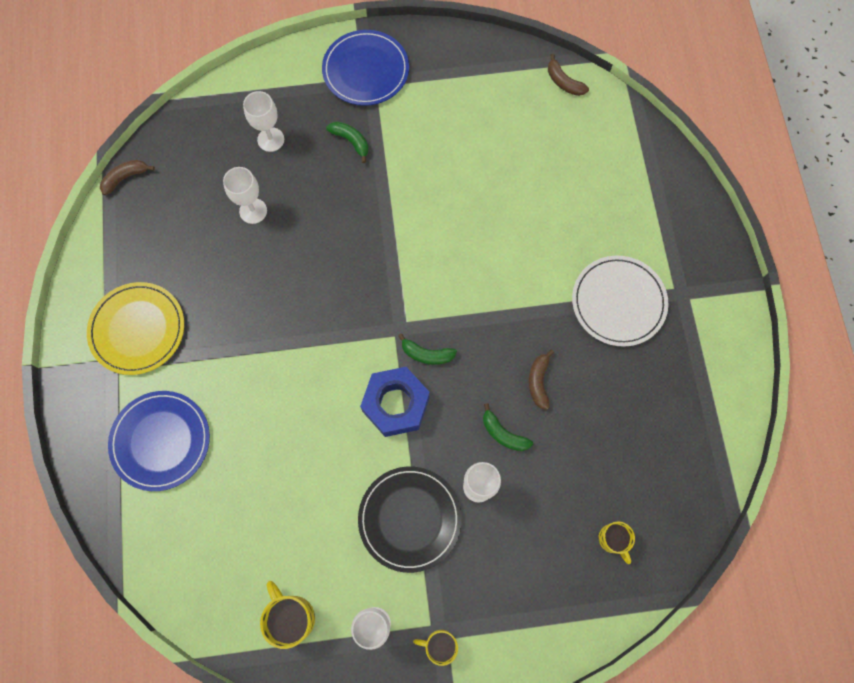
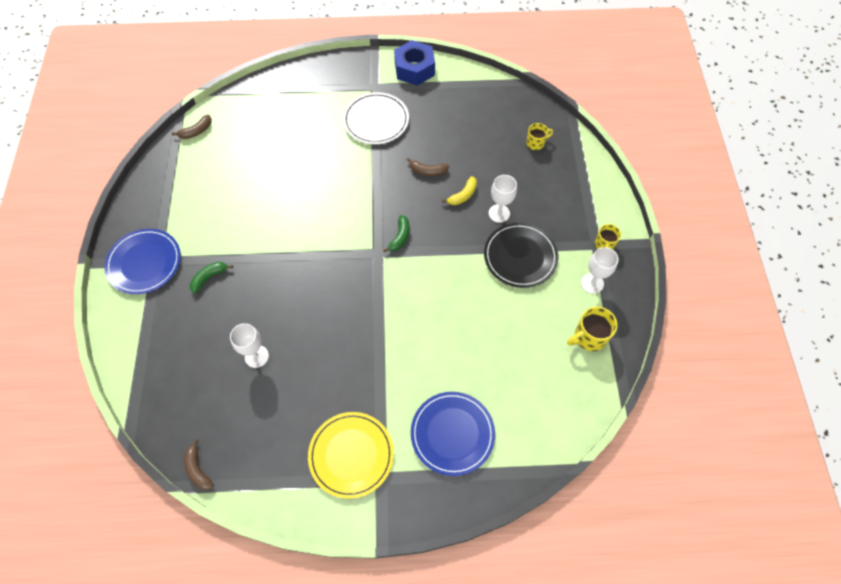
camera: 85 degrees left, 10 degrees down
(271, 139) = (191, 340): white goblet -> none
(396, 404) = (436, 260): blue nut -> blue nut (414, 69)
(503, 434) = (463, 195): green banana -> yellow banana

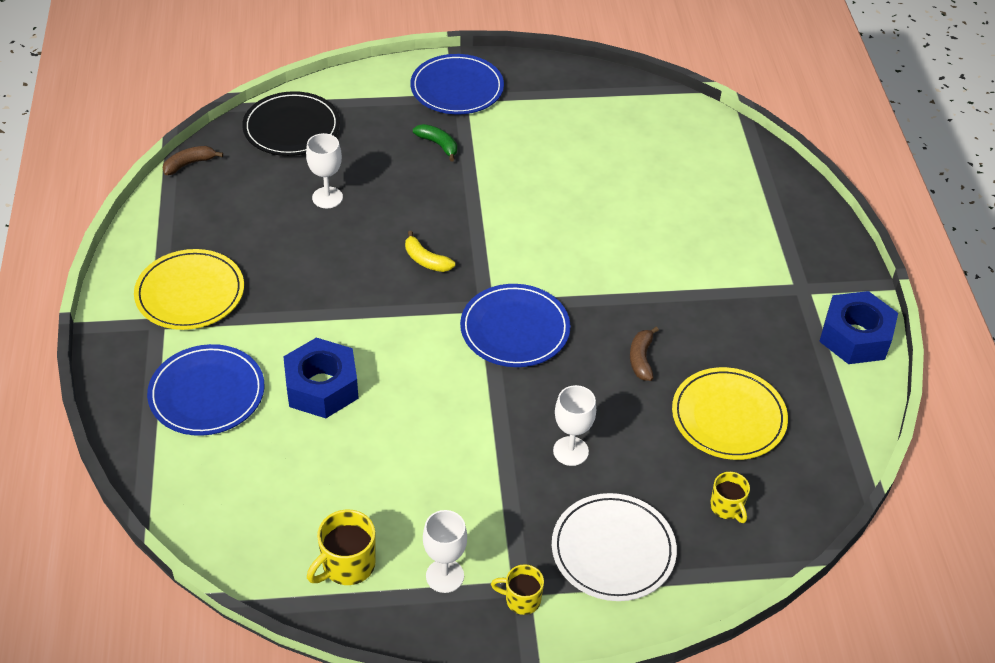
camera: 85 degrees right, 15 degrees down
(196, 131) = (670, 107): brown banana -> none
(376, 120) = (731, 293): white plate -> white plate (613, 550)
(400, 237) = (515, 329): green banana -> blue plate
(447, 355) = (322, 387): none -> blue nut
(463, 195) = (600, 404): yellow banana -> yellow banana (426, 260)
(472, 134) = (728, 417): none -> yellow plate
(520, 256) = (490, 477): black plate -> black plate (291, 128)
(589, 337) = (347, 565): yellow mug -> yellow mug turned 105 degrees counterclockwise

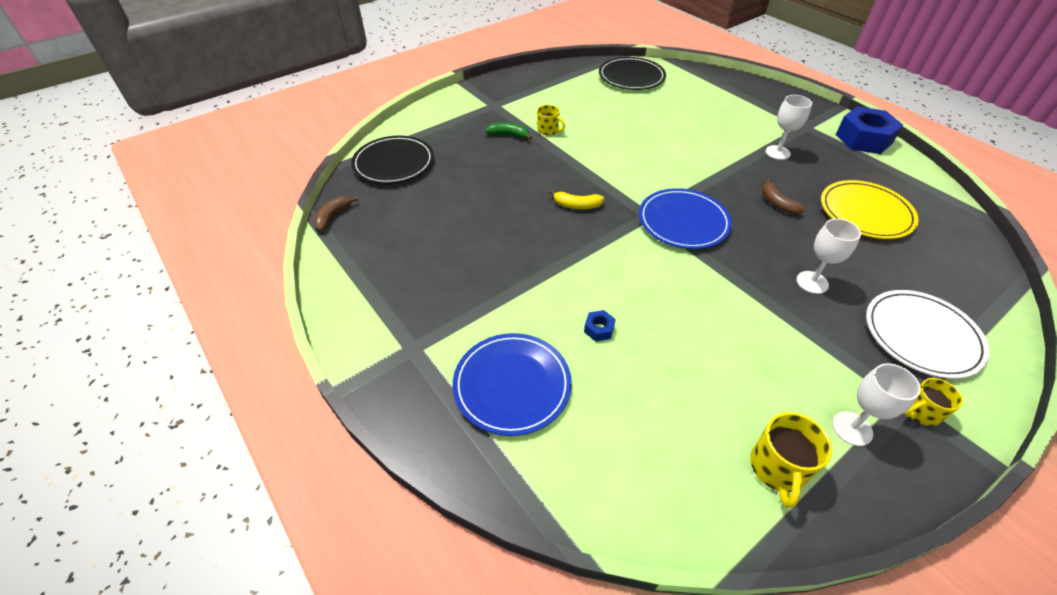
camera: 30 degrees left, 0 degrees up
(190, 293) = (420, 310): yellow plate -> none
(322, 387) = (599, 329): blue nut -> blue nut, size x0.42
(327, 197) = (465, 195): white goblet -> white goblet (777, 152)
(457, 88) = (486, 101): blue plate -> none
(665, 125) = (631, 77): none -> black plate
(727, 507) = (939, 267): yellow mug -> yellow mug (548, 130)

